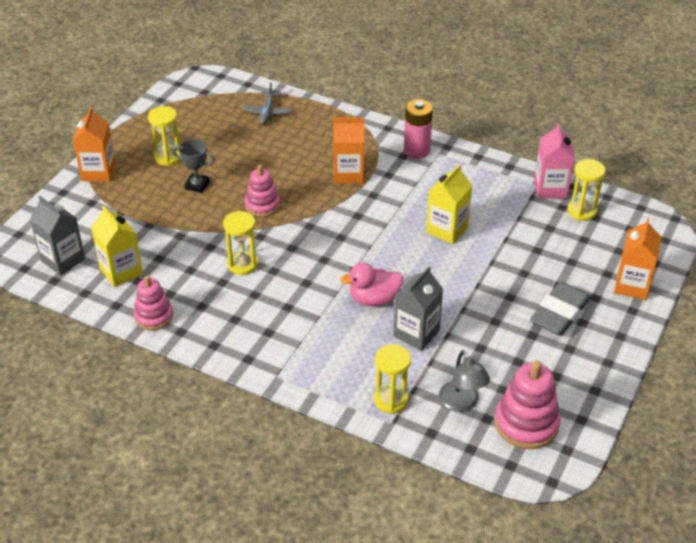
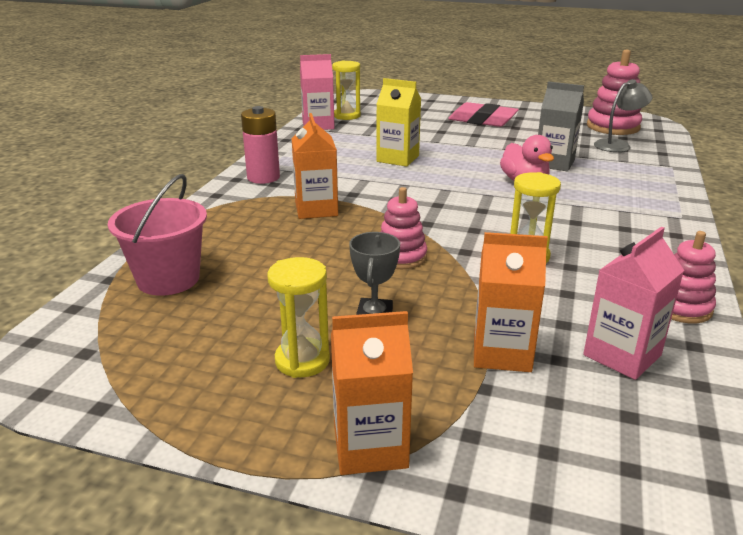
camera: 100 degrees left, 15 degrees down
(63, 260) = (651, 433): grey carton -> none
(121, 271) = (622, 355): yellow carton -> pink carton
(267, 112) = (168, 279): grey plane -> pink bucket
(391, 400) = (646, 168): yellow hourglass -> none
(560, 313) = (482, 120): grey eraser -> pink eraser
(632, 285) = (433, 103): orange carton -> orange carton (502, 353)

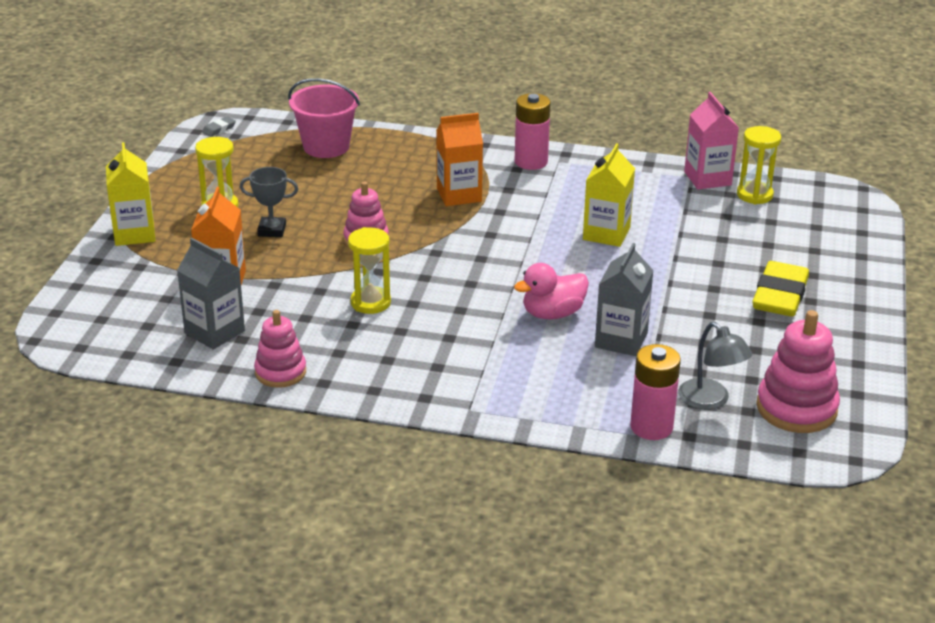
camera: 85 degrees right, 5 degrees up
(51, 369) = (219, 129): none -> grey eraser
(370, 447) = (134, 234): orange carton -> yellow carton
(482, 120) = (780, 295): pink eraser -> yellow eraser
(622, 355) = (214, 332): pink carton -> grey carton
(660, 161) = (651, 427): none -> pink battery

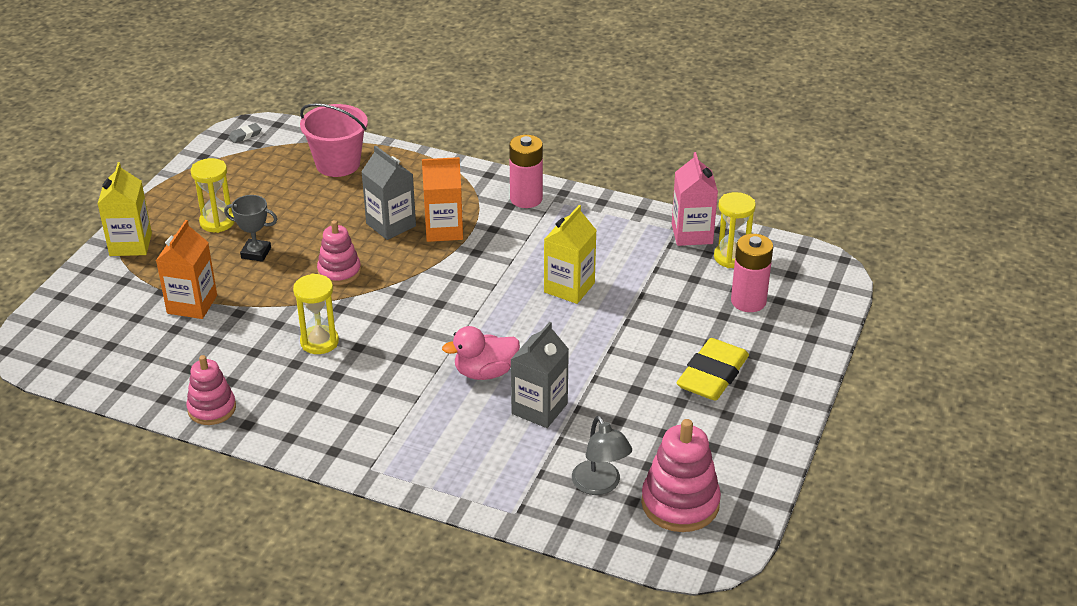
camera: 10 degrees right, 5 degrees up
(214, 332) = (167, 359): grey carton -> grey carton (391, 225)
(651, 427) = (533, 507): pink battery -> pink battery (748, 301)

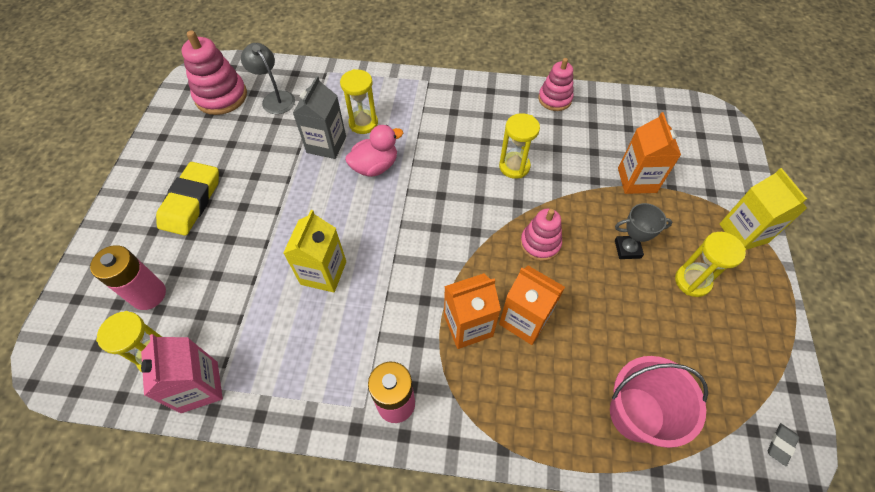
camera: 165 degrees right, 20 degrees up
(391, 225) = (524, 320): grey carton -> orange carton
(483, 426) = (363, 123): none -> yellow hourglass

